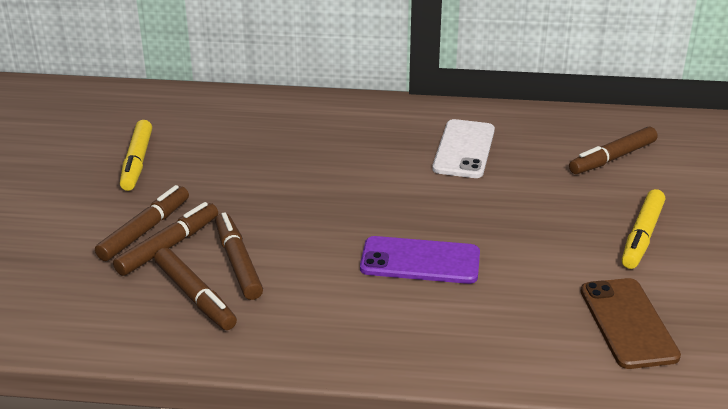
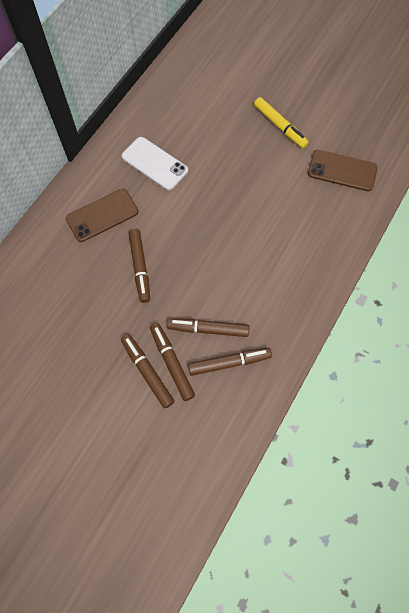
camera: 65 degrees left, 35 degrees up
(137, 162) = (61, 354): yellow marker -> none
(351, 134) = (102, 215): none -> brown phone
(420, 261) = (251, 236): purple phone -> none
(613, 158) = (205, 98): brown marker -> brown marker (140, 267)

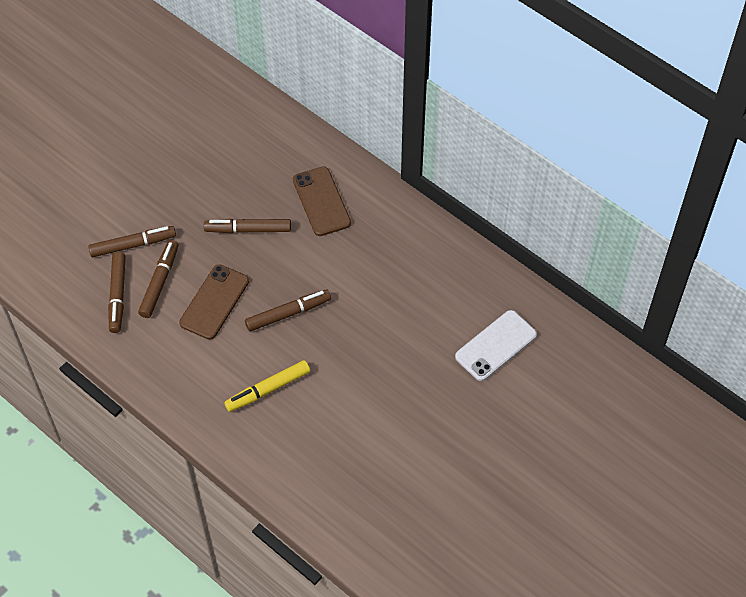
camera: 100 degrees right, 10 degrees down
(147, 372) = (129, 223): brown marker -> brown marker (288, 313)
(155, 163) = (380, 260): white phone -> white phone (496, 346)
(280, 126) = (410, 404): yellow marker -> yellow marker (268, 389)
(342, 171) = (328, 462): brown phone -> brown phone (214, 302)

